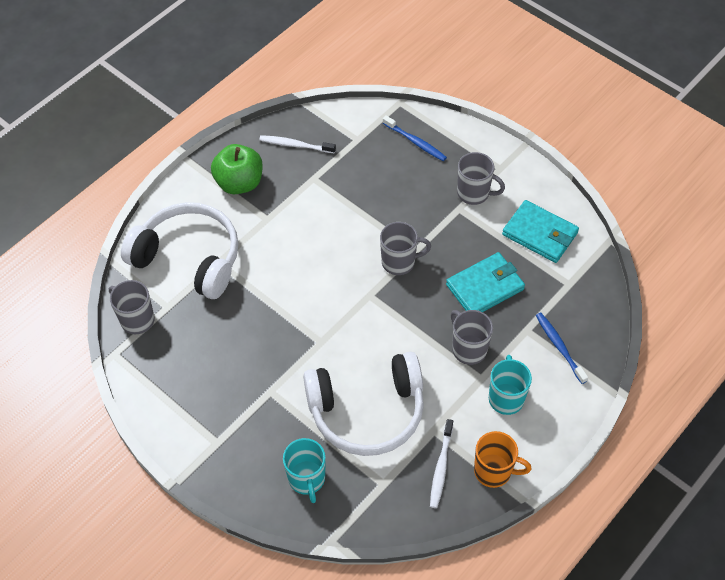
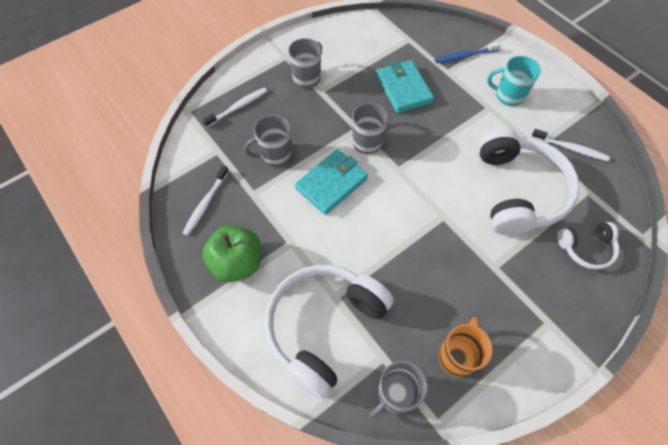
camera: 80 degrees left, 5 degrees up
(307, 479) = (586, 248): turquoise mug -> white headphones
(415, 142) = (237, 107): blue toothbrush -> white toothbrush
(468, 349) = (461, 110): grey mug -> grey mug (275, 155)
(494, 471) = (573, 116): orange mug -> orange mug (457, 356)
(539, 234) = (359, 46): turquoise wallet -> turquoise wallet (331, 184)

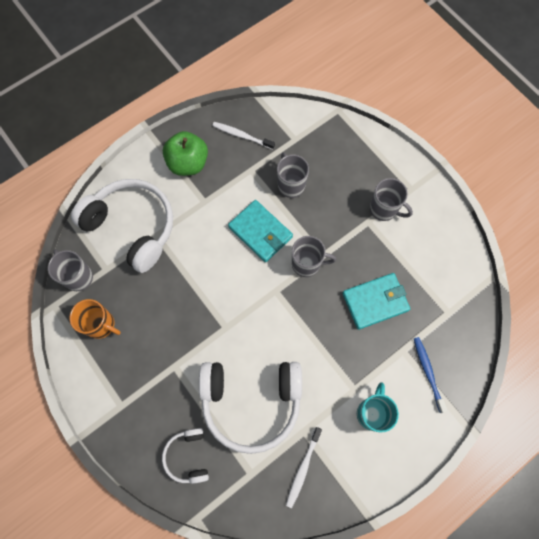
camera: 90 degrees right, 10 degrees up
(237, 107) = (343, 150): white toothbrush -> none

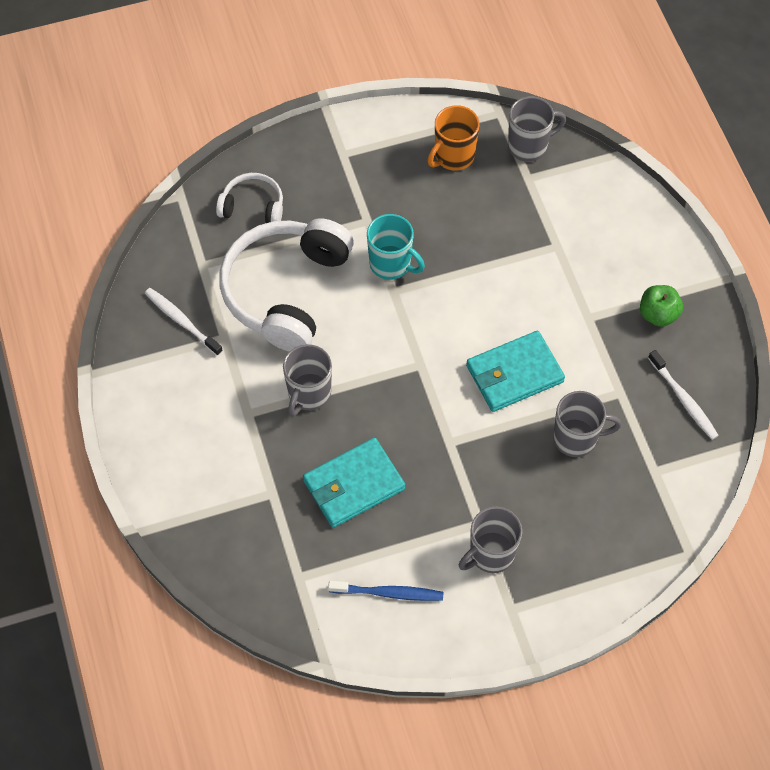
camera: 110 degrees right, 10 degrees down
(132, 227) = (579, 221): white headphones -> none
(188, 163) = (658, 314): green apple -> green apple, size x0.63
(242, 136) = (683, 399): white toothbrush -> white toothbrush turned 105 degrees clockwise
(307, 264) = (444, 417): grey mug -> grey mug (309, 394)
(372, 413) = (210, 423): turquoise mug -> turquoise mug (391, 264)
(375, 302) = (354, 485): turquoise wallet -> turquoise wallet turned 60 degrees clockwise
(428, 373) = (229, 513): blue toothbrush -> blue toothbrush (388, 593)

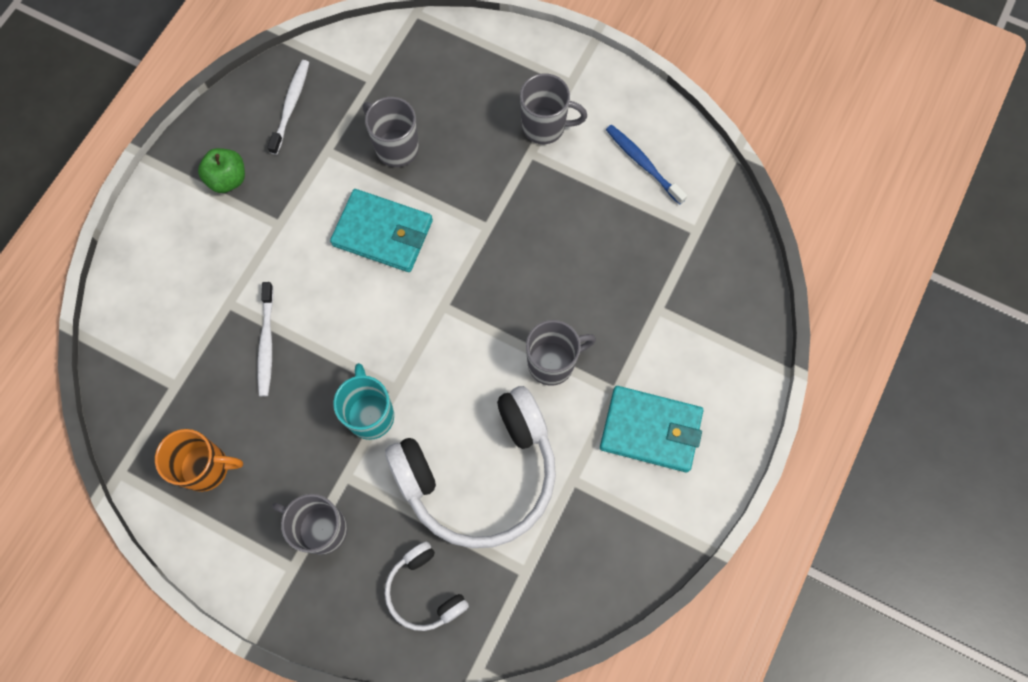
camera: 135 degrees left, 10 degrees up
(182, 321) = (593, 529): white toothbrush -> white toothbrush (266, 343)
(354, 485) = (590, 260): turquoise wallet -> turquoise wallet (650, 430)
(529, 146) = (137, 414): grey mug -> grey mug (321, 528)

